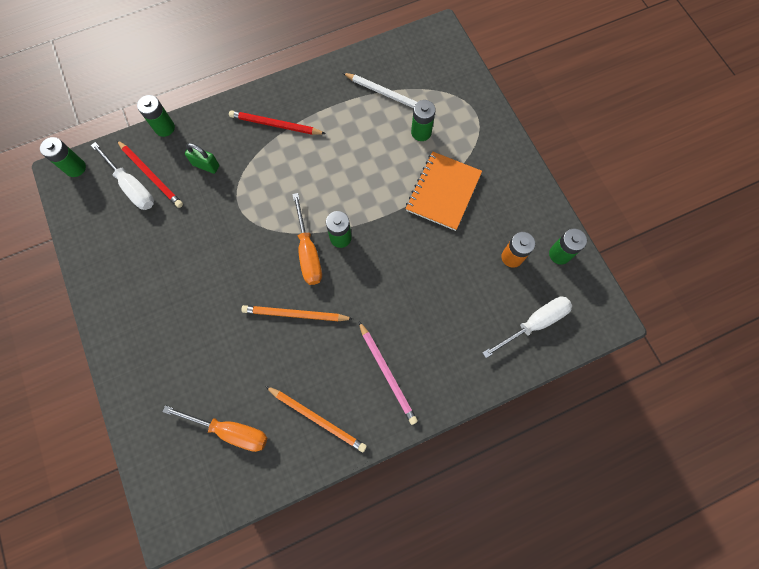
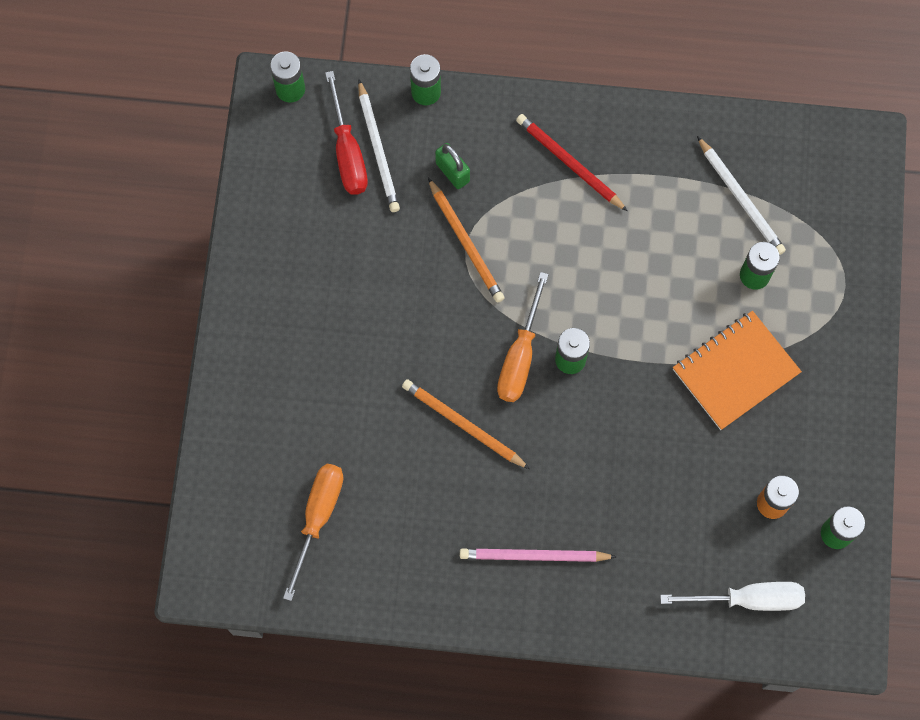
camera: 30 degrees right, 0 degrees up
(132, 186) = (348, 152): white screwdriver -> red screwdriver
(151, 175) = (378, 149): red pencil -> white pencil
(230, 430) = (318, 517): orange screwdriver -> orange screwdriver turned 120 degrees counterclockwise
(317, 418) = (423, 561): orange pencil -> orange pencil (466, 243)
(387, 373) = (534, 556): pink pencil -> pink pencil turned 90 degrees clockwise

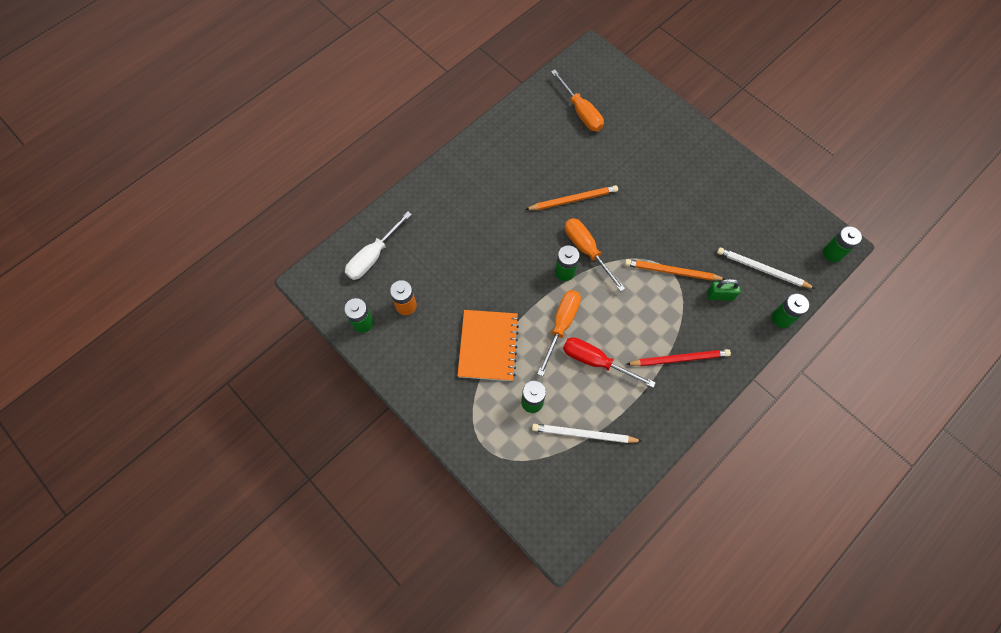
camera: 130 degrees right, 5 degrees down
(348, 152) = (771, 254): red screwdriver -> red screwdriver (596, 361)
(534, 556) = (481, 182): pink pencil -> none
(640, 312) = (561, 325): none -> orange screwdriver

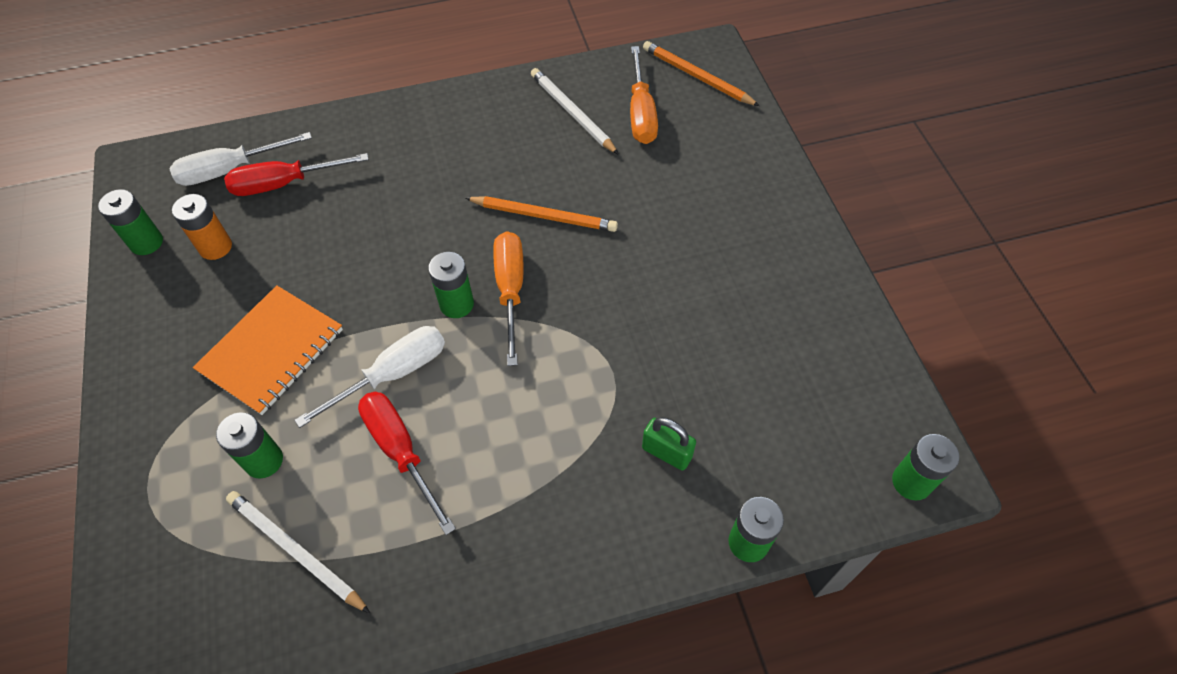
camera: 30 degrees right, 10 degrees down
(413, 249) = (284, 184): none -> red screwdriver
(561, 325) = (392, 374): orange screwdriver -> white screwdriver
(671, 272) = (615, 379): orange pencil -> orange pencil (697, 77)
(679, 358) = (530, 516): red pencil -> none
(762, 269) = (766, 448): white pencil -> white pencil (572, 113)

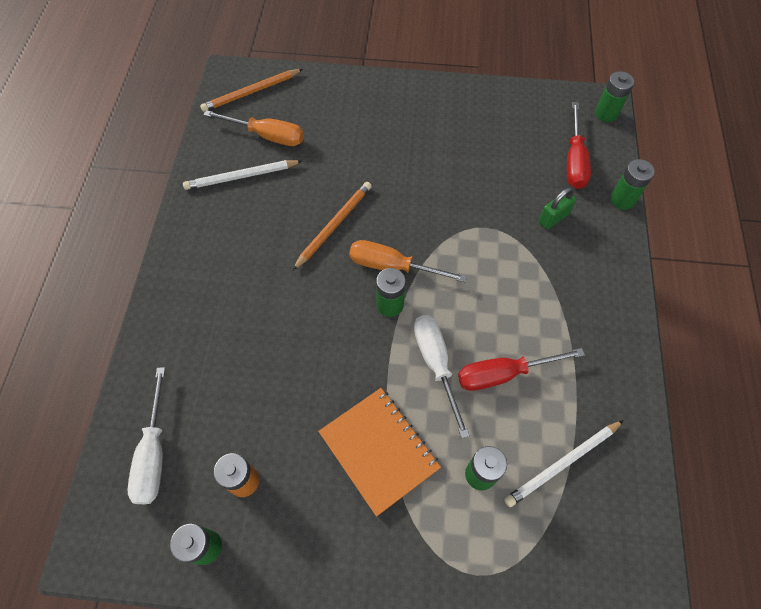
camera: 70 degrees left, 5 degrees up
(284, 184) = (198, 407): red screwdriver -> red screwdriver (574, 160)

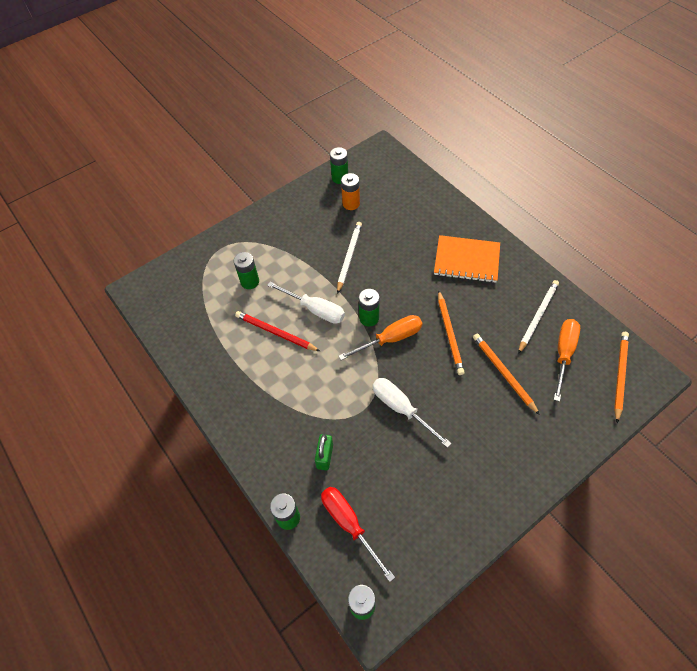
camera: 140 degrees right, 5 degrees down
(154, 453) = (399, 184): white screwdriver -> white screwdriver (401, 409)
(267, 136) = (563, 354): orange screwdriver -> orange screwdriver turned 135 degrees clockwise
(332, 161) = (503, 373): none -> orange pencil
(378, 450) = (305, 255): orange notebook -> orange notebook (466, 260)
(503, 374) = (275, 333): red screwdriver -> red pencil
(562, 464) = (213, 315): white pencil -> white pencil (349, 257)

